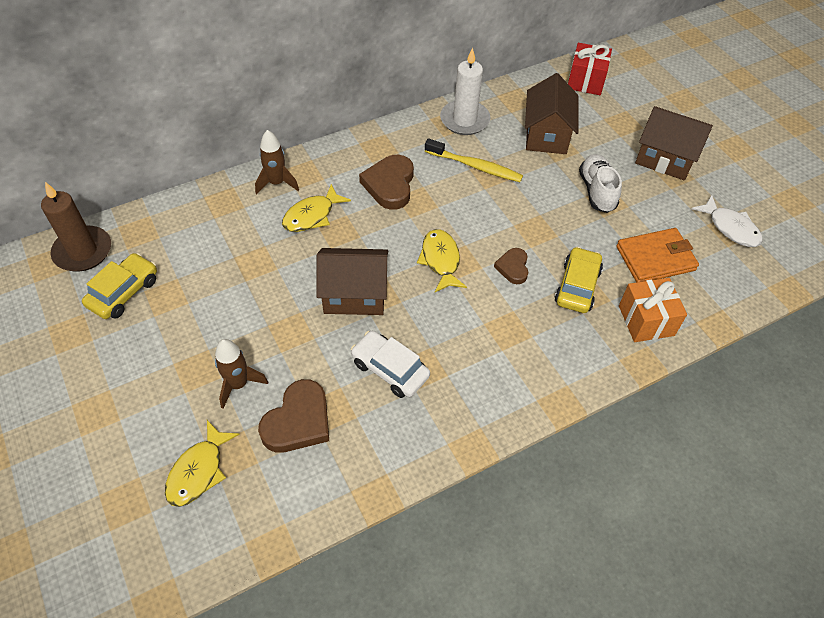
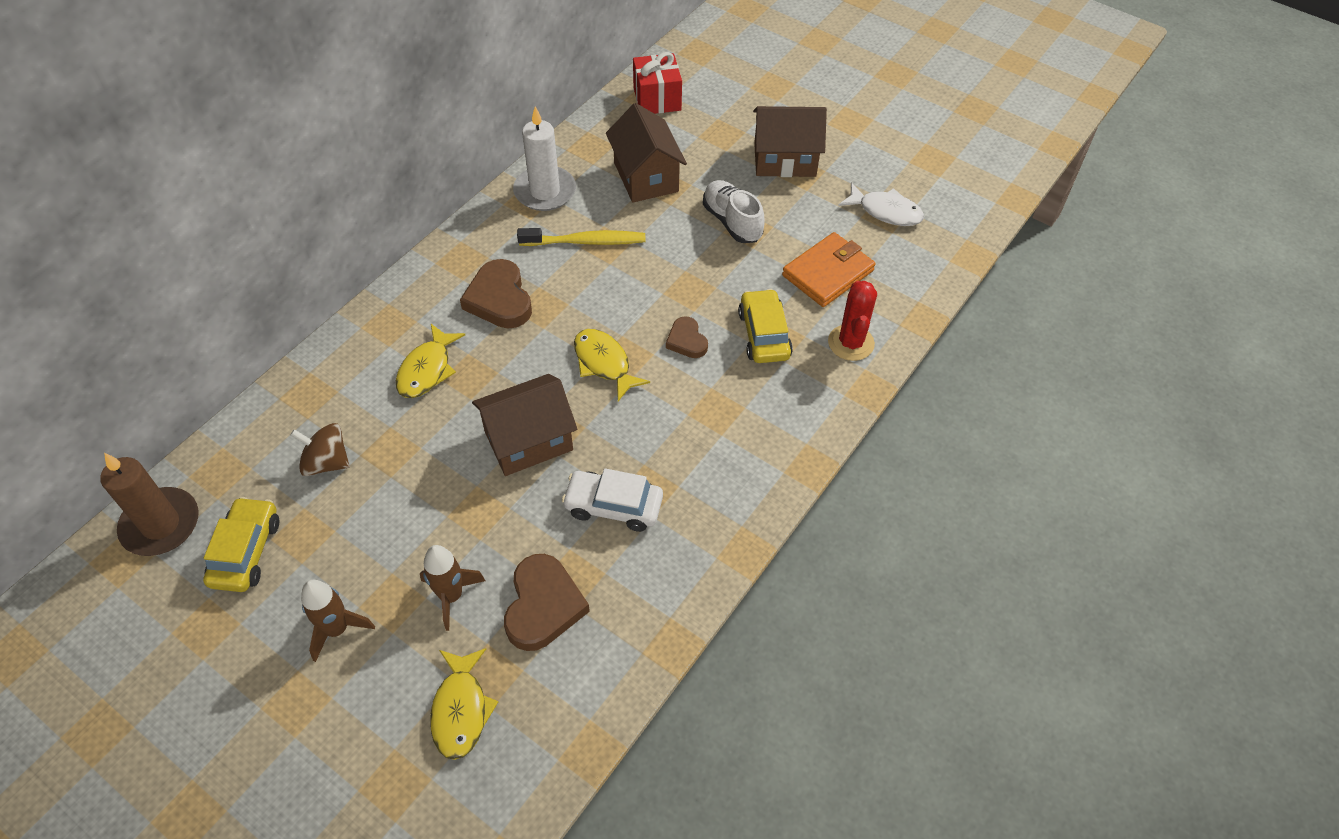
camera: 25 degrees left, 0 degrees up
(209, 253) = (326, 462): none -> brown spinning top
(277, 183) = (362, 347): brown rocket -> brown rocket (337, 629)
(646, 320) = (851, 343): orange gift -> red cactus

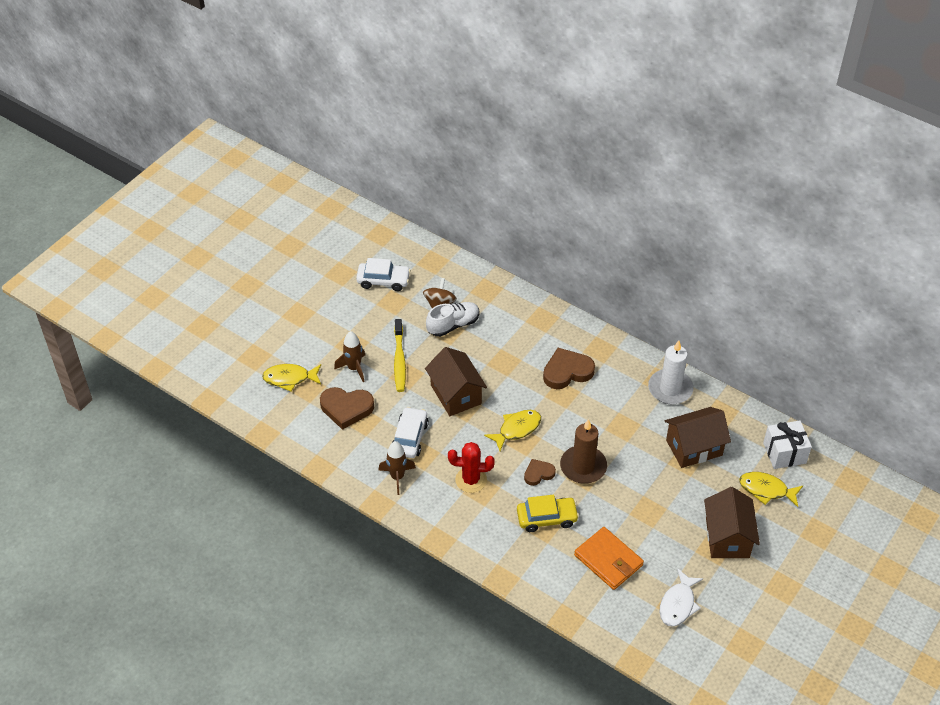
camera: 90 degrees right, 5 degrees down
(161, 524) = (400, 245): brown candle -> brown candle (583, 466)
(246, 551) = (383, 281): yellow car -> white car
(337, 629) = (337, 324): brown rocket -> brown rocket (397, 477)
(427, 369) = (507, 341): yellow fish -> yellow fish (766, 490)
(585, 242) = (623, 414): yellow toothbrush -> yellow toothbrush (399, 360)
(657, 99) = (784, 453): red gift -> white gift
(732, 222) = (654, 501): white shoe -> white shoe (453, 325)
(851, 343) = (542, 570): red cactus -> red cactus (471, 480)

